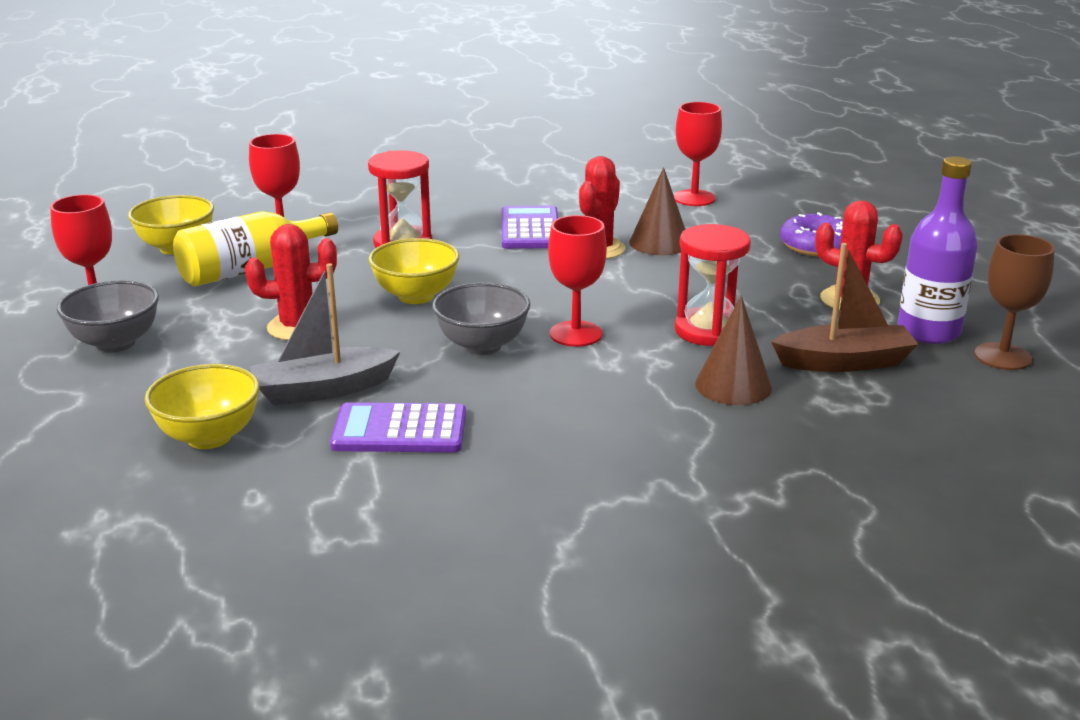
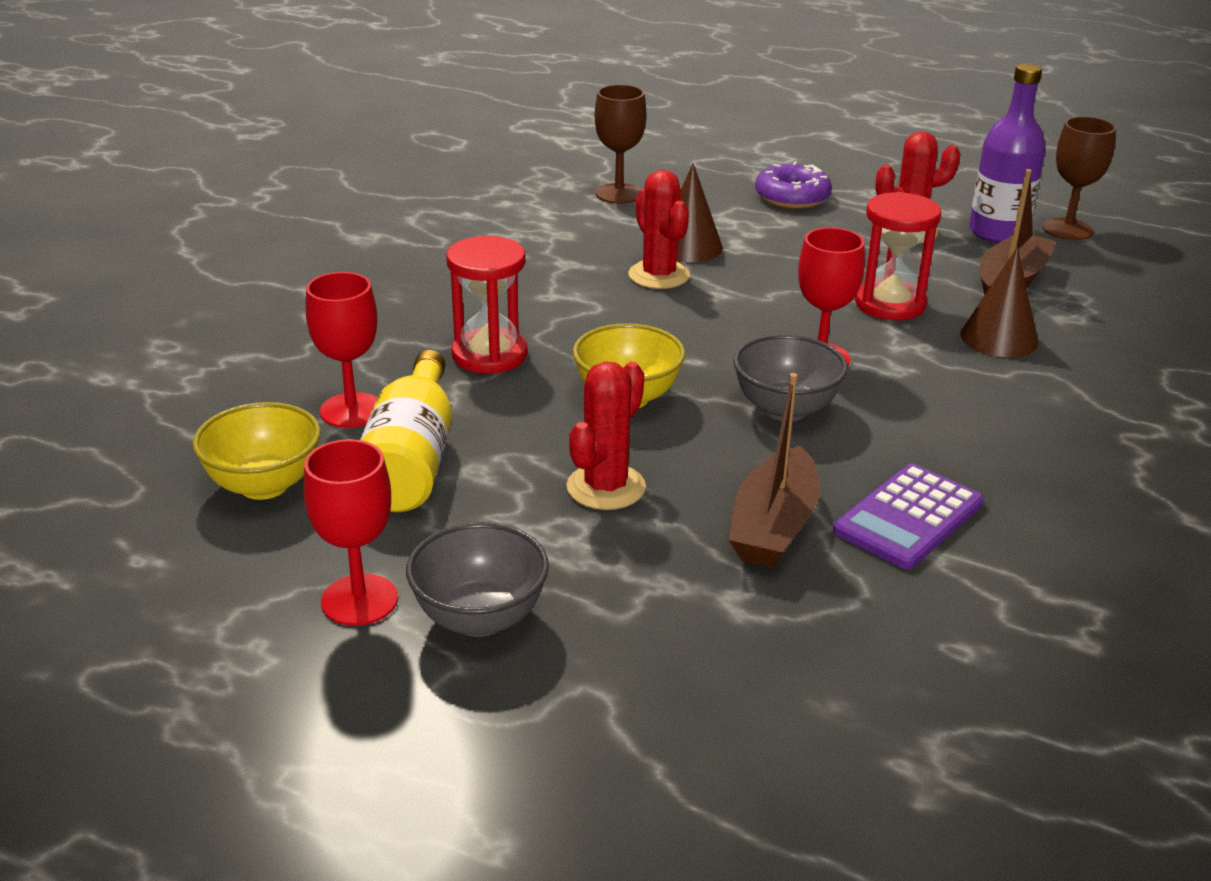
camera: 50 degrees left, 5 degrees up
(209, 437) = (800, 632): yellow bowl -> none
(323, 390) = (773, 526): grey boat -> brown boat
(530, 229) = (562, 284): purple calculator -> none
(694, 198) = (618, 194): red goblet -> brown goblet

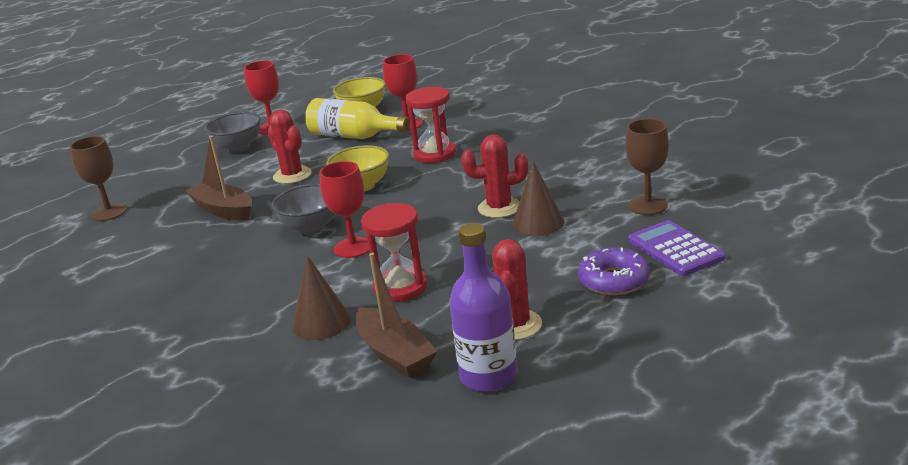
camera: 115 degrees right, 5 degrees down
(908, 517) = (191, 245): purple calculator -> purple calculator (675, 249)
(1067, 229) = (472, 424): brown goblet -> brown goblet (109, 212)

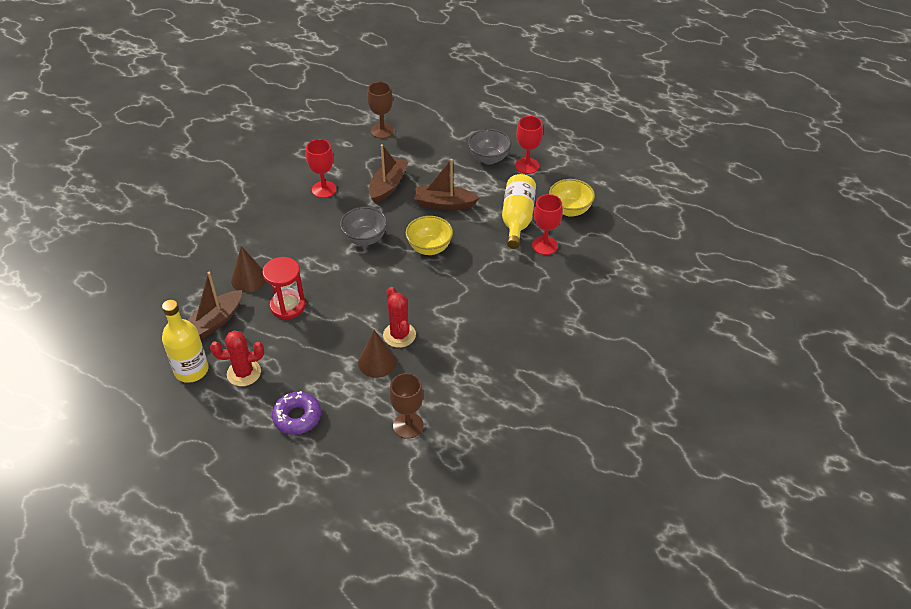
camera: 70 degrees right, 20 degrees up
(292, 175) = (444, 204): red cactus -> brown boat
(353, 247) = (338, 268): red goblet -> red goblet (324, 189)
(435, 154) = (488, 276): red hourglass -> none
(488, 376) = (191, 370): purple bottle -> yellow bottle
(675, 249) = (340, 449): purple calculator -> none

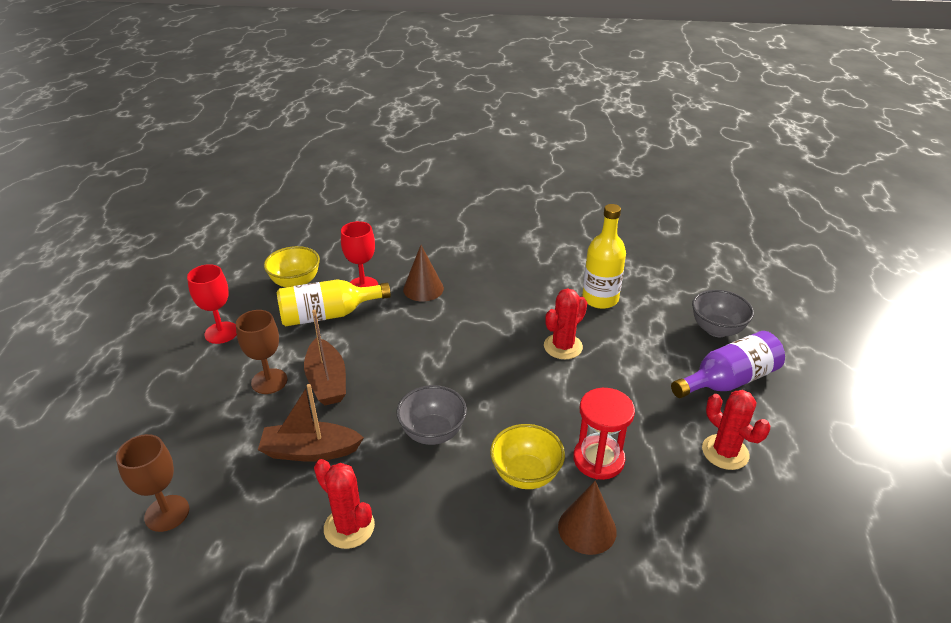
camera: 115 degrees left, 10 degrees down
(191, 370) = (772, 508): yellow bottle -> yellow bottle (600, 299)
(215, 322) = (685, 526): brown boat -> none
(297, 417) = (728, 380): purple donut -> purple bottle
(324, 189) = (349, 527): red goblet -> red cactus
(377, 362) = (610, 350): brown cone -> brown cone (423, 289)
(408, 425) = (660, 305): brown goblet -> brown goblet (269, 381)
(429, 248) = (416, 368): yellow bowl -> yellow bowl (525, 475)
(489, 158) = (215, 369): grey bowl -> grey bowl (716, 329)

